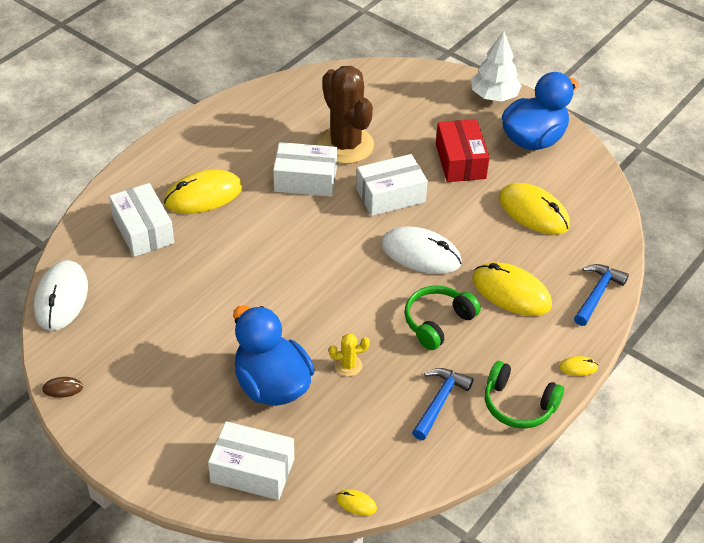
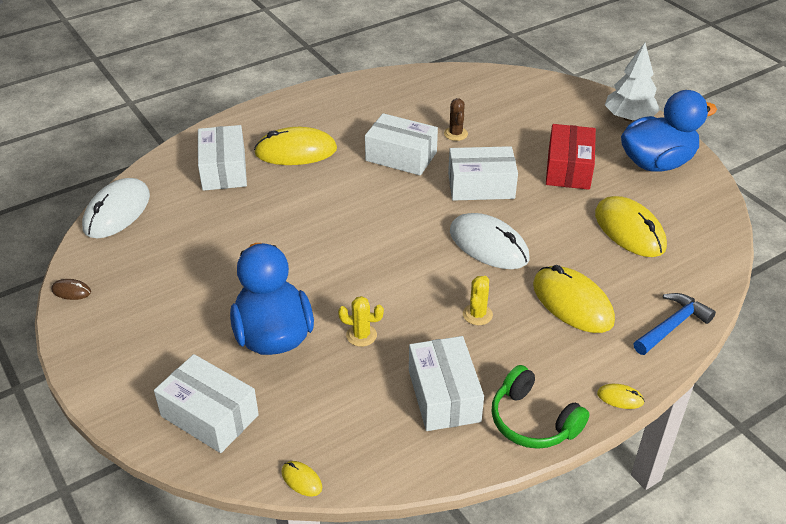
camera: 20 degrees right, 5 degrees down
(345, 145) = (455, 134): brown cactus -> brown cactus, size x0.41
(437, 322) = (477, 314): green headphones -> yellow cactus
(439, 402) = (443, 395): blue hammer -> white box

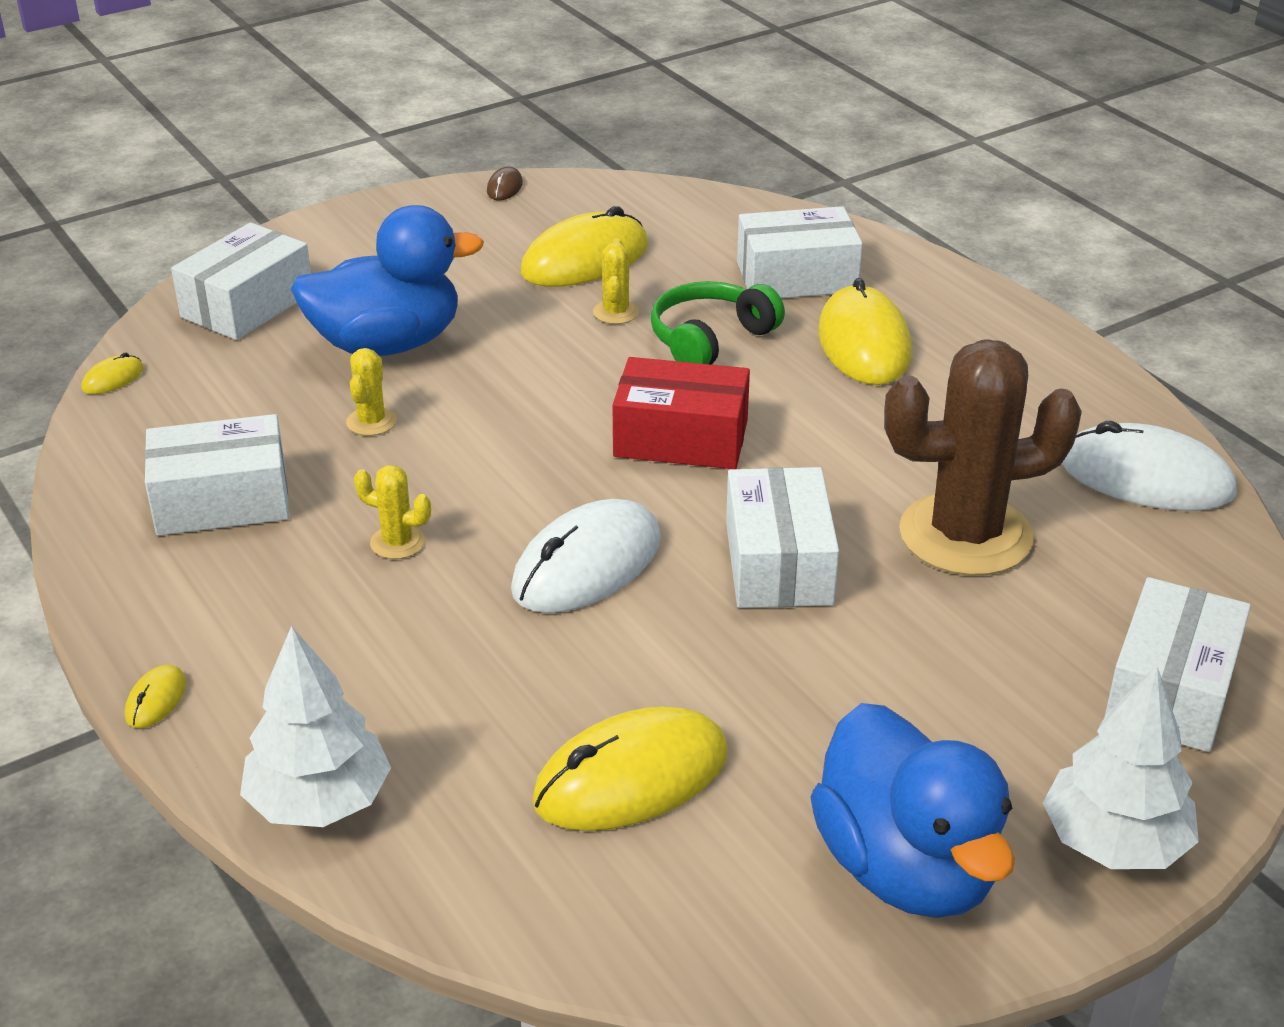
camera: 90 degrees right, 5 degrees down
(117, 212) = (679, 200): white mouse -> white mouse (1146, 477)
(250, 237) = (616, 312): none -> yellow cactus
(401, 156) = (868, 462): white box -> white box (1171, 690)
(455, 134) = (965, 535): brown cactus -> brown cactus, size x2.43
(533, 421) = (140, 591): green headphones -> green headphones (710, 339)
(568, 169) = (858, 701): red box -> red box (681, 438)
(572, 303) = (409, 663): yellow mouse -> yellow mouse (585, 259)
(672, 326) = (319, 801): blue hammer -> white tree

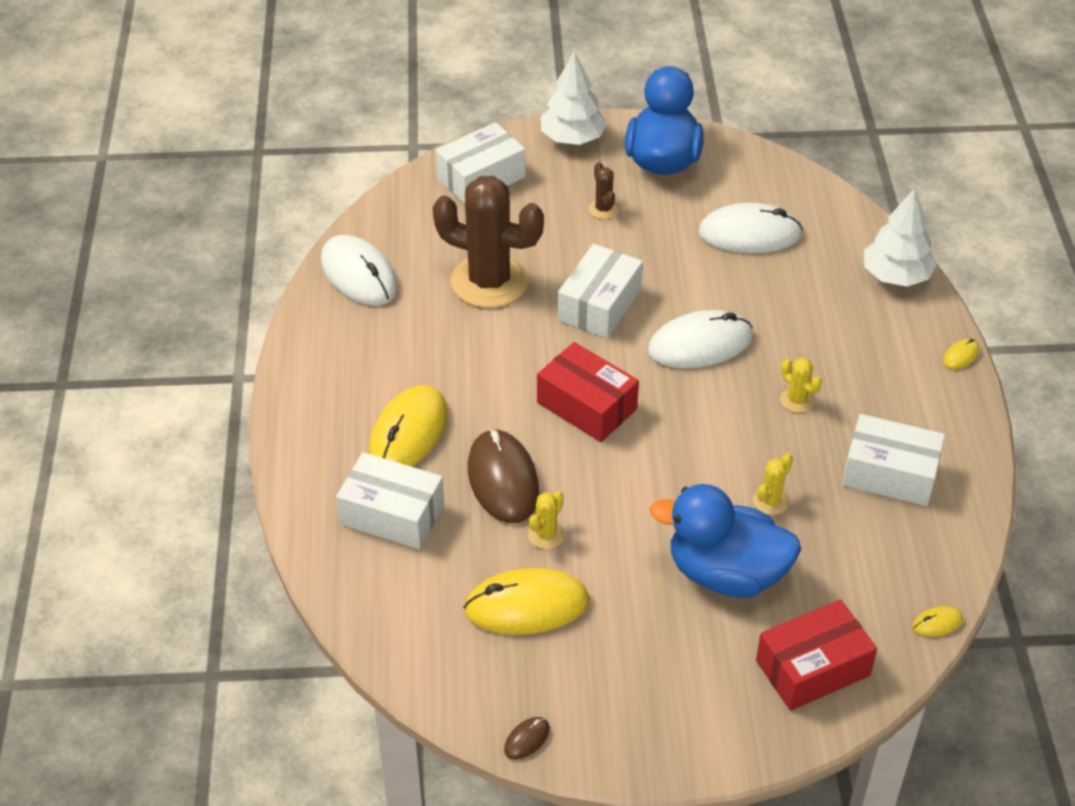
camera: 150 degrees left, 10 degrees up
(247, 305) = (813, 668): white box -> red box
(631, 777) = (749, 234): yellow mouse -> white mouse
(710, 339) = (503, 479): green headphones -> brown mouse
(917, 718) = (603, 209): none -> brown cactus

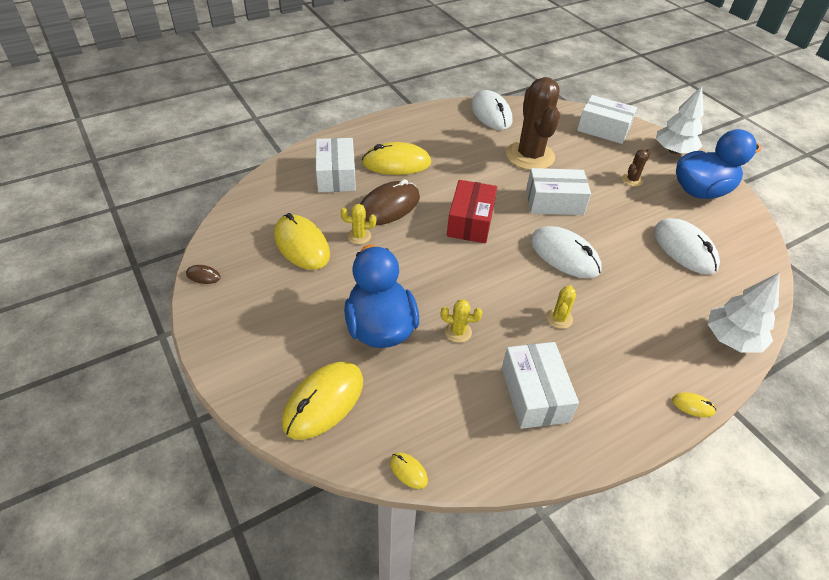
camera: 60 degrees right, 0 degrees up
(359, 274) = (491, 113): white mouse -> white mouse turned 45 degrees counterclockwise
(813, 668) = (323, 401): red box -> yellow mouse

